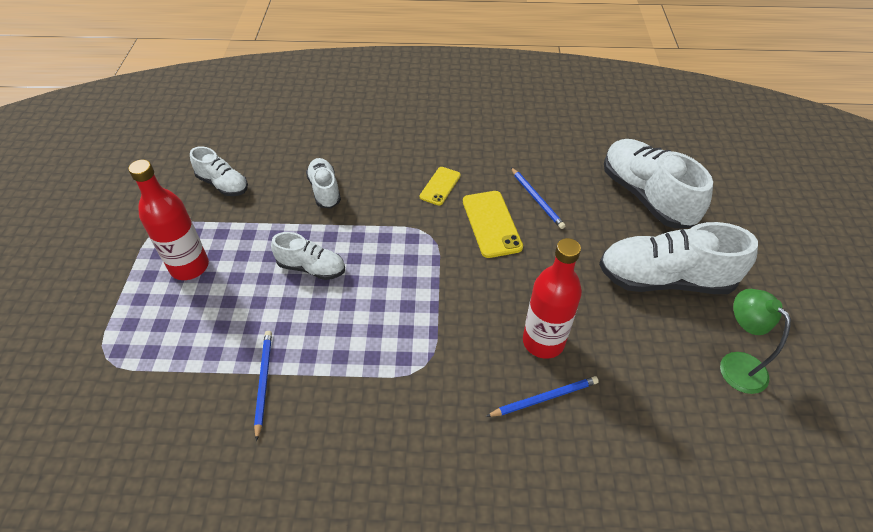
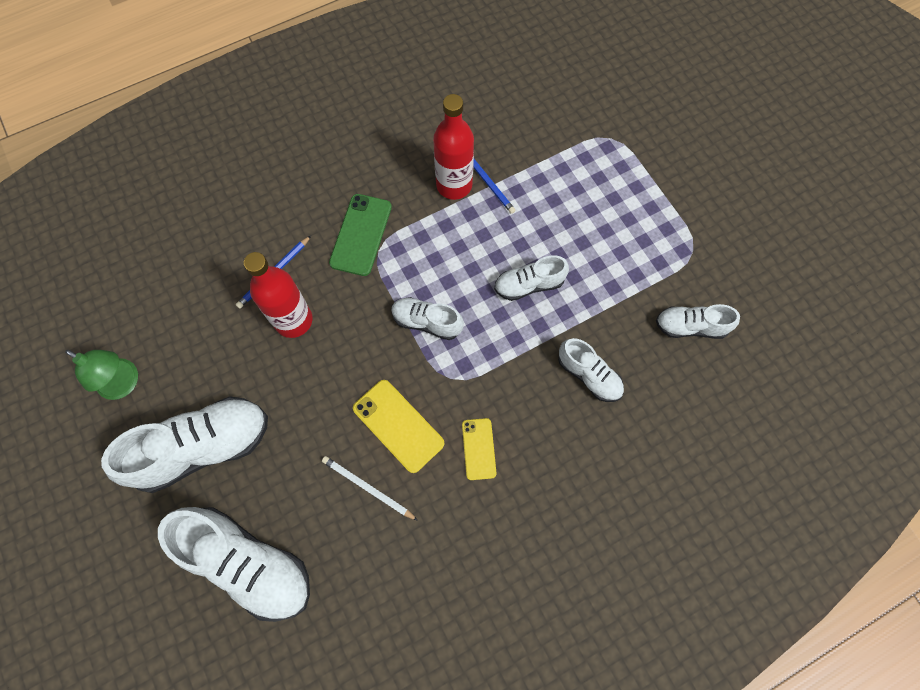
camera: 150 degrees right, 20 degrees up
(189, 267) = (628, 231): red bottle -> red bottle (454, 185)
(420, 281) = (427, 322): none -> white shoe
(431, 392) = (361, 235): none -> green phone
(536, 199) = (367, 488): blue pencil -> white pencil

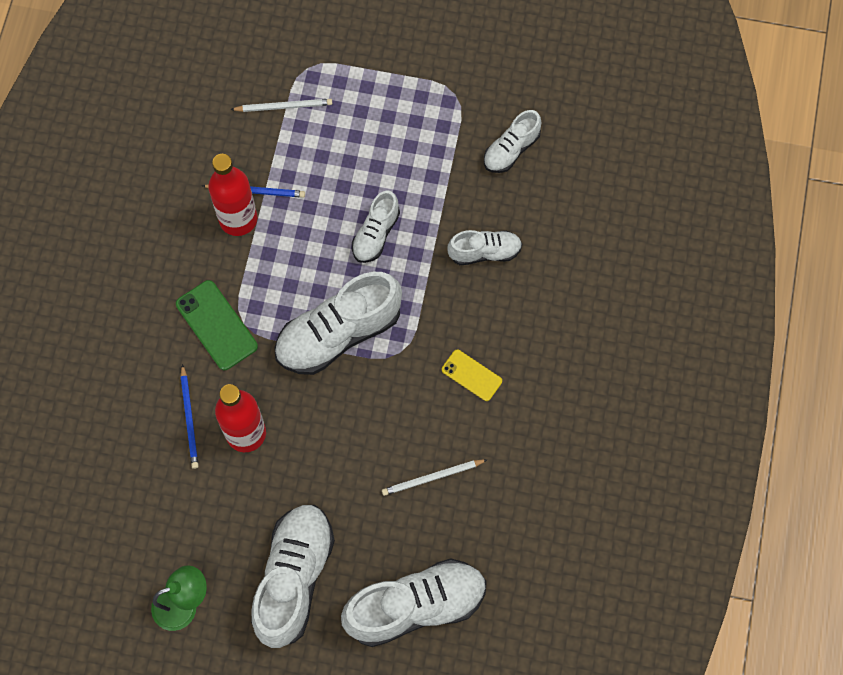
camera: 50 degrees left, 0 degrees up
(398, 425) = (403, 419): yellow phone -> none
(427, 322) = (338, 333): white shoe -> white shoe, size x1.83
(567, 146) = (284, 106): none -> white pencil

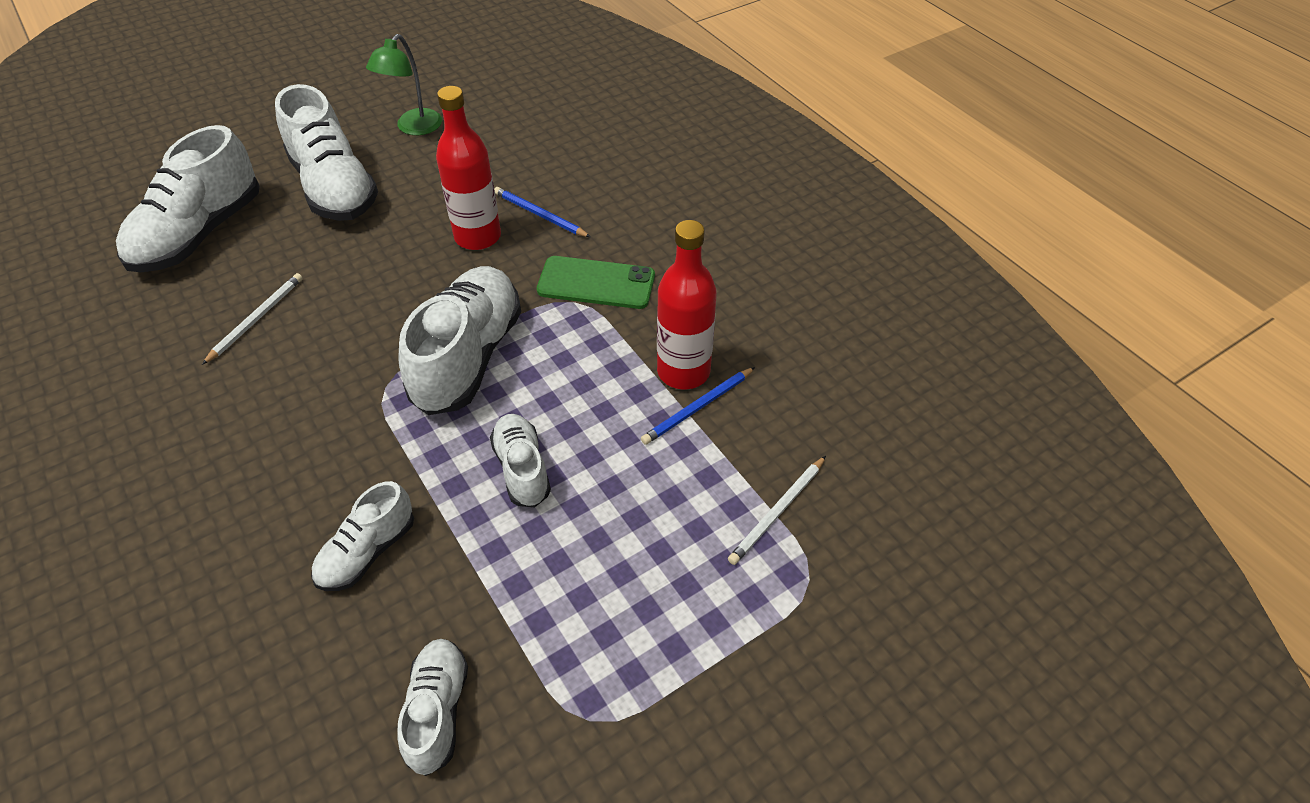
camera: 135 degrees right, 20 degrees down
(471, 375) = (281, 422): yellow phone -> none

